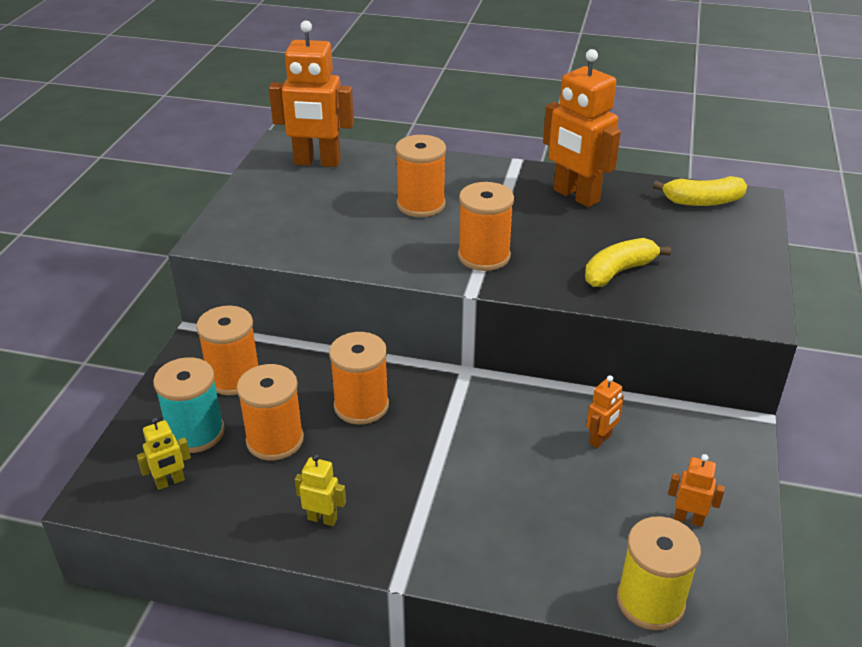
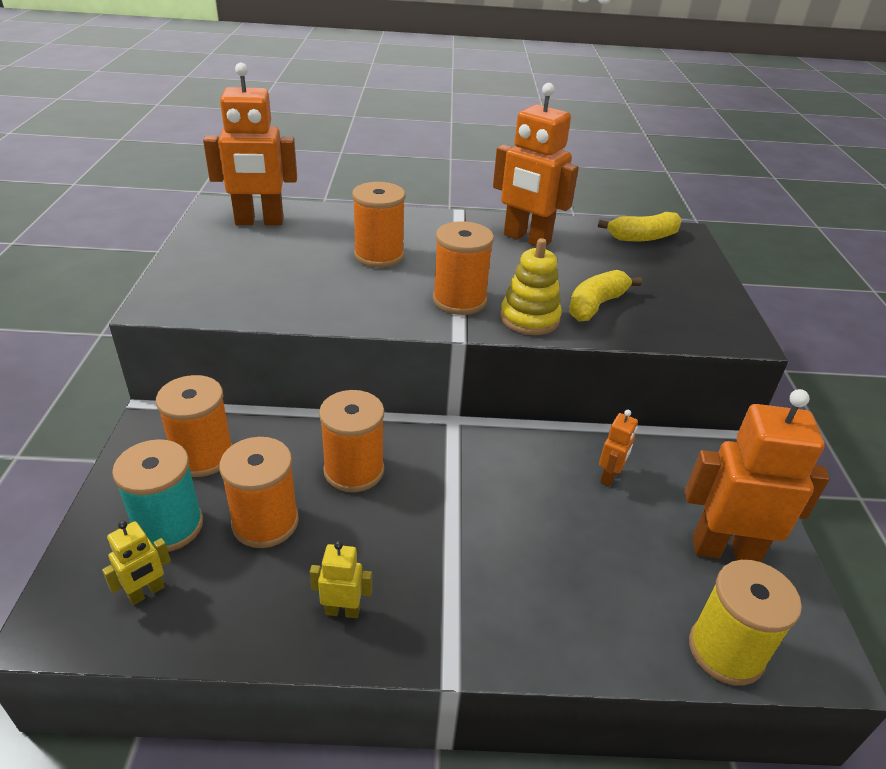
camera: 15 degrees left, 0 degrees up
(546, 279) = (529, 318): none -> yellow stacking toy
(688, 519) = (725, 549): orange robot -> orange robot, size x2.14

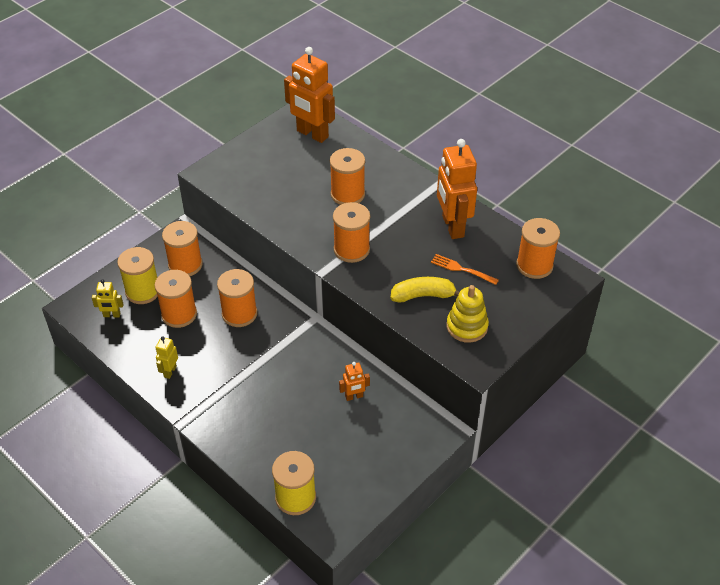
camera: 45 degrees right, 10 degrees up
(169, 526) = (143, 291): turquoise spool -> yellow spool
(342, 610) = (170, 371): yellow robot -> yellow robot turned 120 degrees counterclockwise
(529, 318) = (373, 282): yellow stacking toy -> yellow stacking toy (467, 326)
(592, 267) = (462, 269): none -> orange fork
(643, 237) = (534, 265): yellow banana -> orange spool
(725, 549) = (359, 466): orange robot -> none

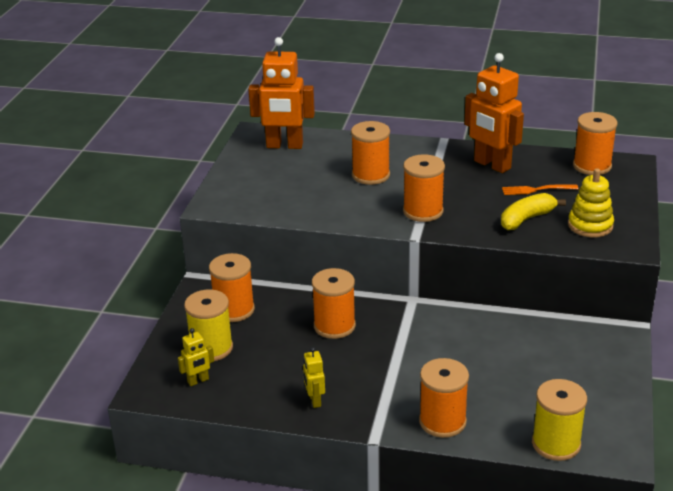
camera: 30 degrees left, 15 degrees down
(179, 314) = (272, 351): orange spool -> orange spool (442, 421)
(354, 396) = (517, 343): orange robot -> none

